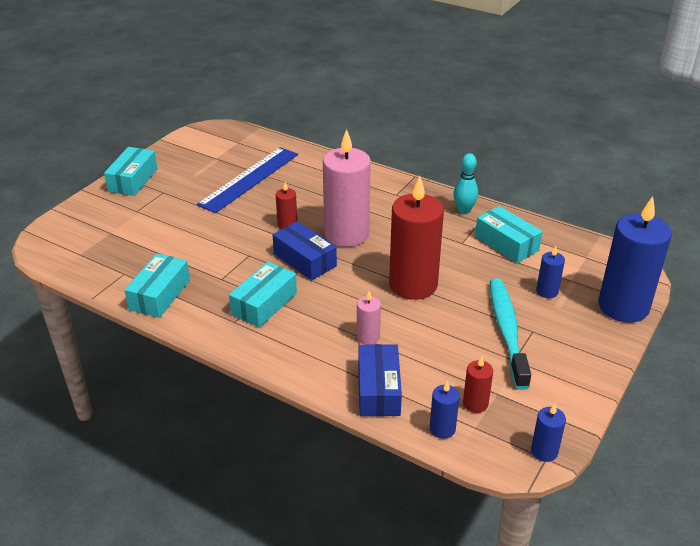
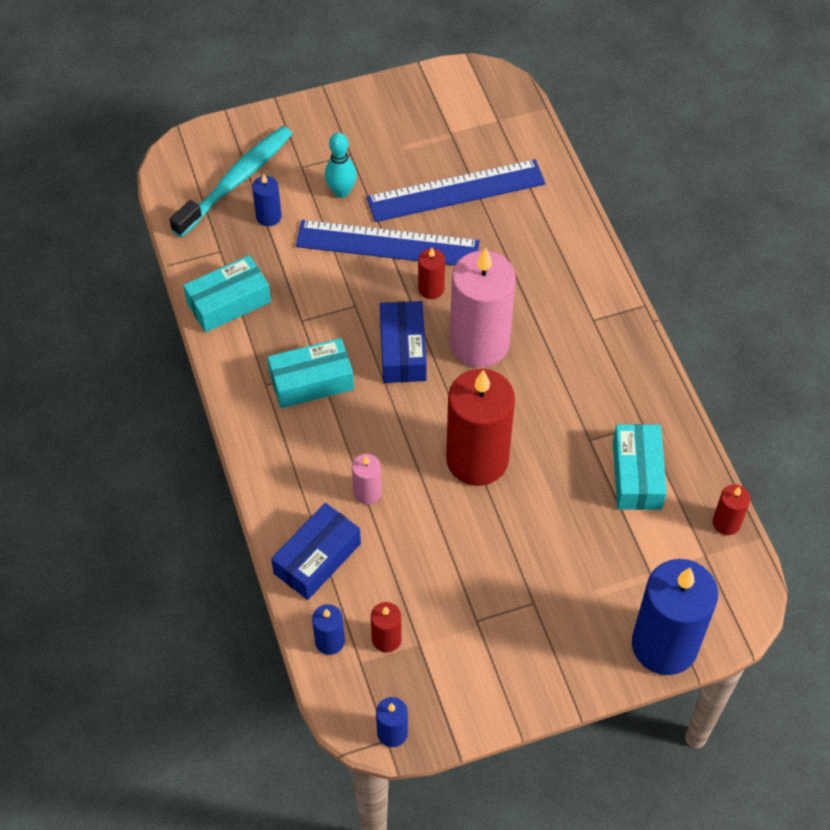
camera: 40 degrees right, 20 degrees up
(133, 180) = (335, 115): turquoise box -> none
(235, 219) = (387, 244): none -> blue ruler
(464, 210) = (643, 395): turquoise bowling pin -> turquoise bowling pin (341, 191)
(507, 331) = (508, 583): turquoise toothbrush -> turquoise toothbrush (236, 181)
(547, 291) = (606, 567): blue candle -> blue candle (268, 216)
(576, 238) = (726, 523): none -> red candle

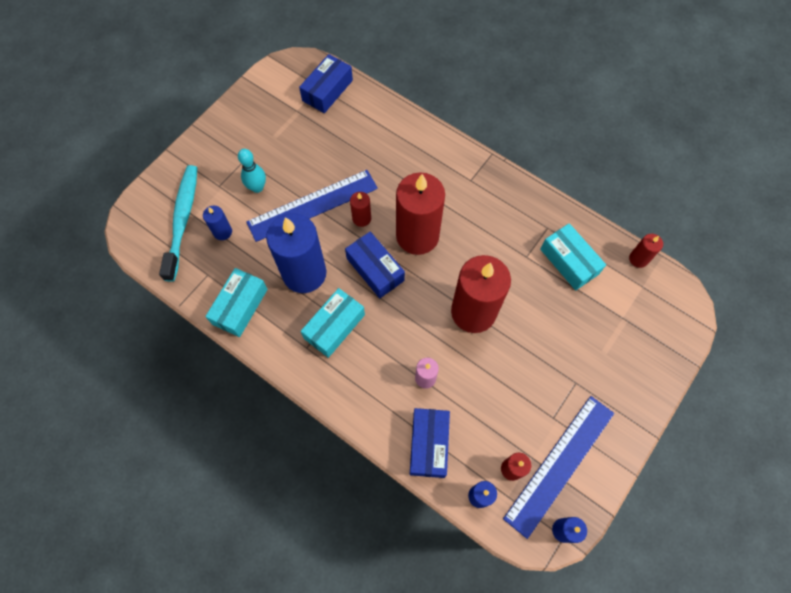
camera: 35 degrees left, 10 degrees up
(456, 190) = (328, 146): blue ruler -> blue ruler (559, 464)
(479, 343) = (417, 236): pink candle -> red candle
(504, 129) = (327, 90): none -> blue box
(664, 645) = (665, 358): blue candle -> blue candle (304, 273)

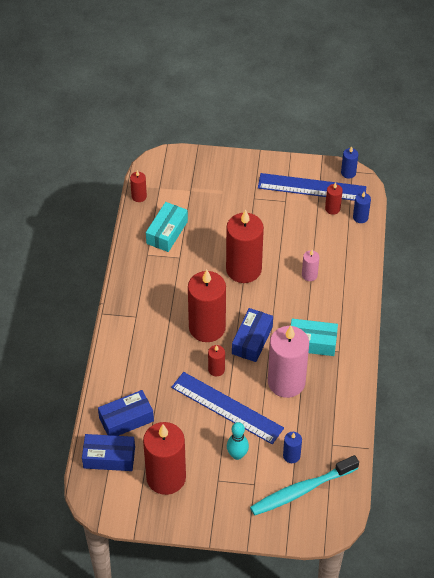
camera: 120 degrees left, 15 degrees down
(240, 306) = (340, 408): turquoise box -> none
(277, 122) = (166, 477): none -> red candle
(304, 273) = (286, 382): blue candle -> pink candle
(429, 445) = (350, 254): blue box -> blue box (126, 419)

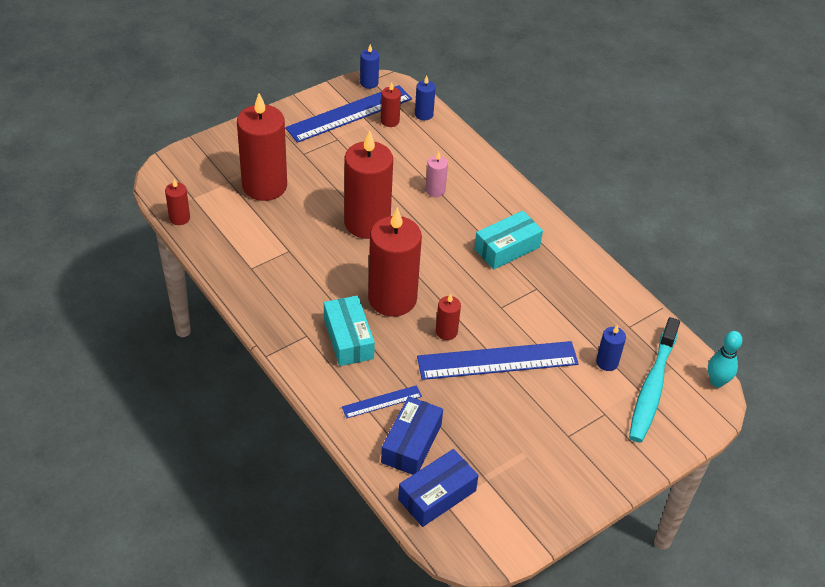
camera: 45 degrees left, 5 degrees down
(135, 384) = (382, 402): none -> blue ruler
(166, 477) = (516, 471): red candle -> red candle (264, 186)
(167, 232) = (249, 235): turquoise box -> turquoise box (348, 338)
(237, 455) = (558, 398): turquoise bowling pin -> turquoise bowling pin (717, 382)
(252, 340) = (449, 282): blue box -> none
(286, 382) = (525, 299): pink candle -> none

